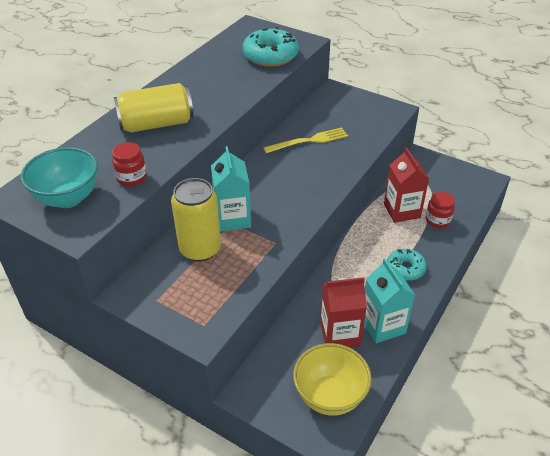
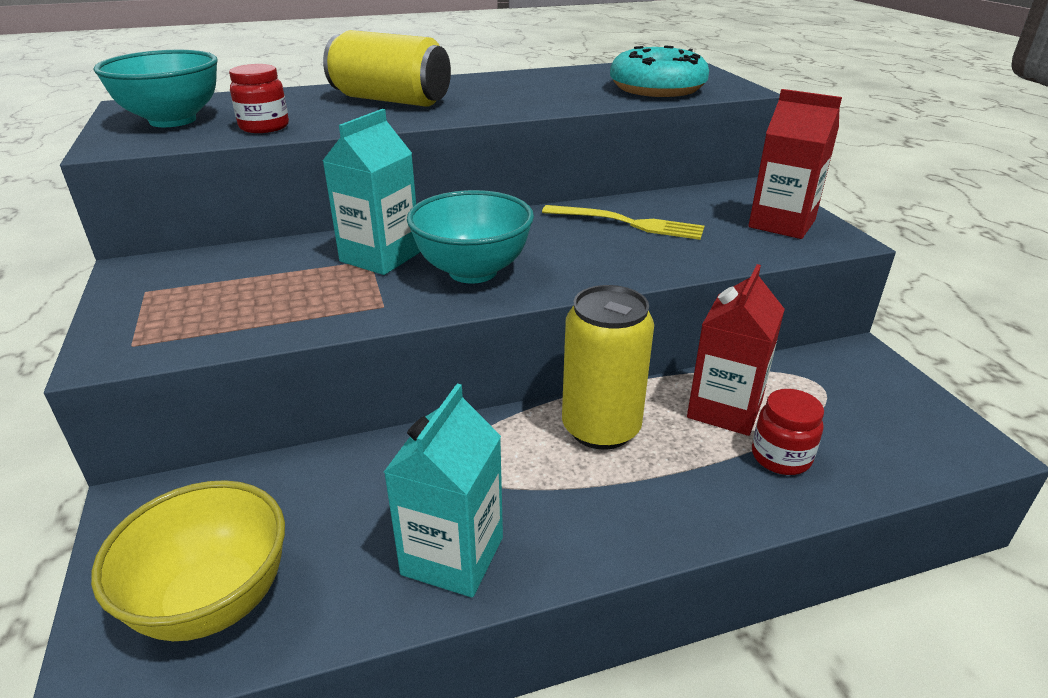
camera: 40 degrees right, 10 degrees down
(200, 249) = (286, 267): yellow can -> yellow can (601, 428)
(284, 204) = (473, 271): none -> turquoise bowl
(340, 334) = (369, 520): red carton -> red carton (781, 224)
(405, 268) = (616, 494): turquoise donut -> none

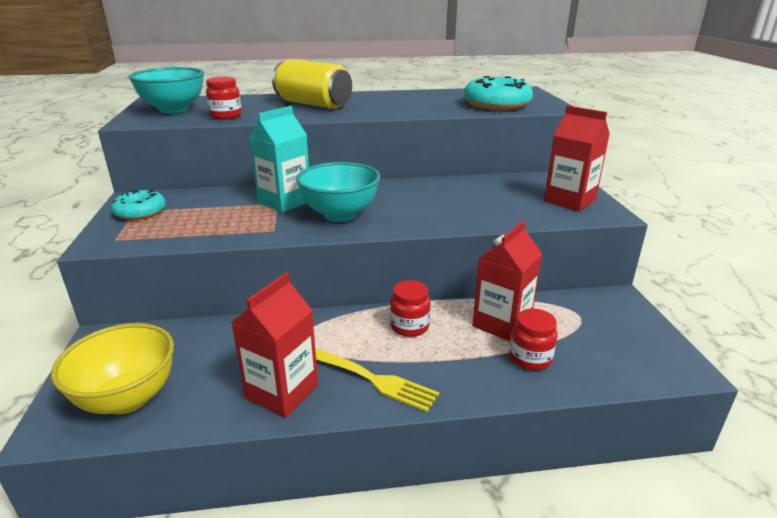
camera: 10 degrees right, 5 degrees down
(156, 293) = (140, 212): none -> turquoise donut
(452, 556) = (282, 391): turquoise carton -> red carton
(601, 428) = (409, 326): yellow can -> red jar
(628, 223) = (459, 193): yellow fork -> yellow fork (370, 378)

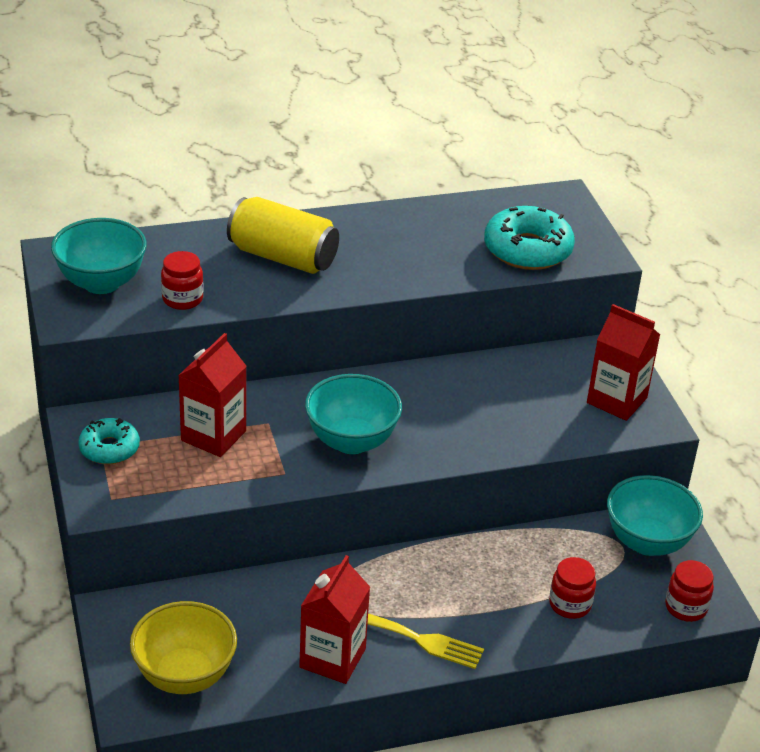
camera: 10 degrees left, 10 degrees up
(284, 202) = (276, 419): turquoise carton -> none
(409, 326) = (442, 573): red jar -> red jar (686, 607)
(501, 323) = (540, 563): red carton -> red carton (213, 436)
(602, 313) = (647, 542): none -> turquoise bowl

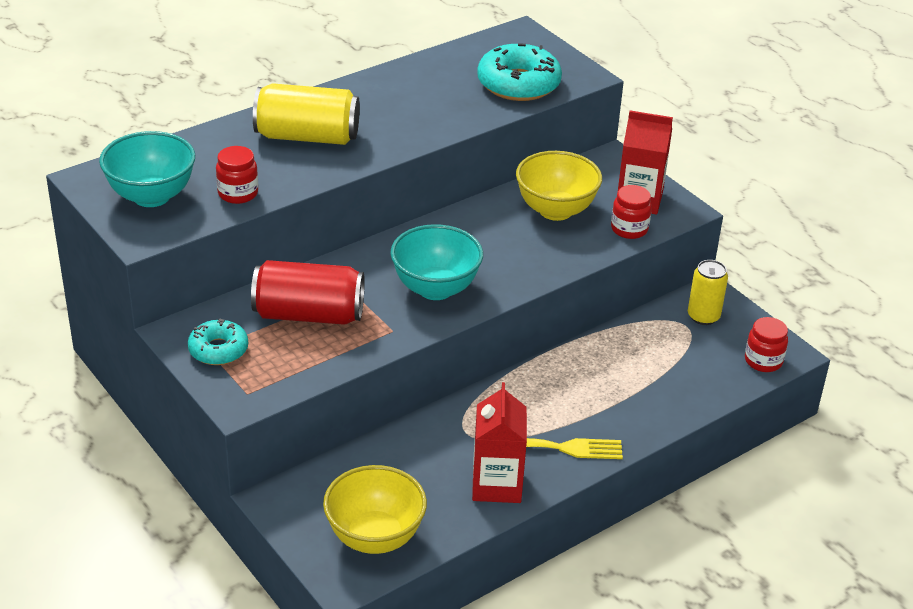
camera: 20 degrees left, 0 degrees up
(213, 436) = (308, 314): red carton -> red can
(521, 390) = (555, 210): none -> yellow bowl
(570, 604) = (670, 384): red jar -> red jar (629, 229)
(647, 542) = (703, 316): turquoise bowl -> yellow can

